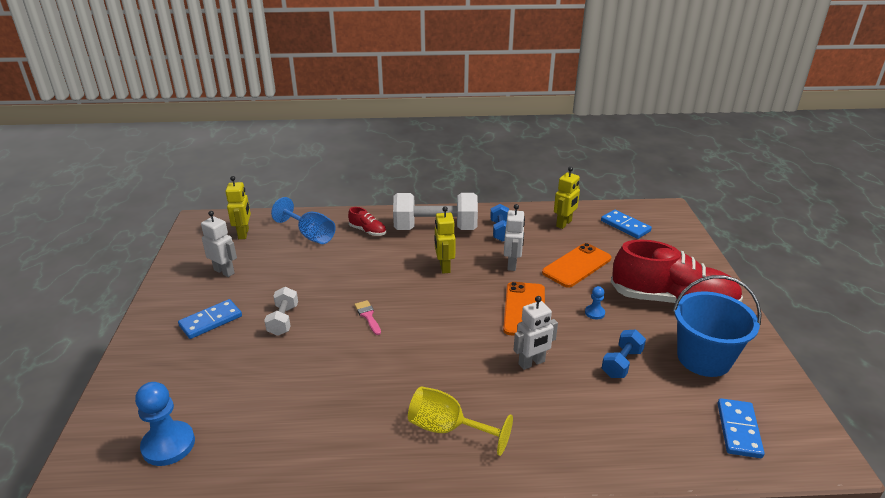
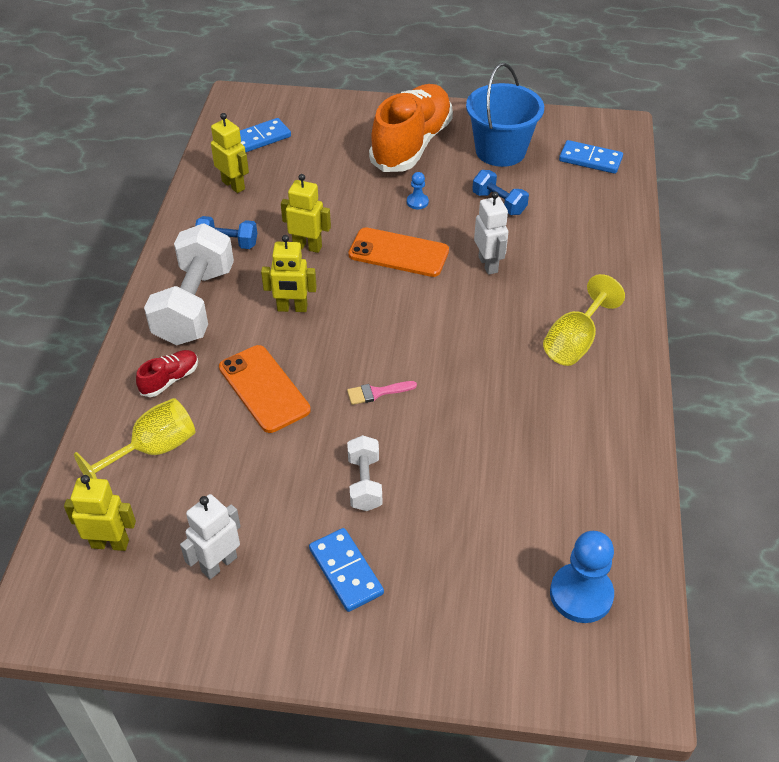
camera: 80 degrees left, 15 degrees up
(283, 320) = (364, 483): white dumbbell -> white dumbbell turned 75 degrees clockwise
(310, 235) = (152, 451): blue goblet -> yellow goblet
(512, 264) = (307, 246): white robot -> yellow robot
(576, 265) = (327, 195): orange phone -> orange phone (264, 389)
(672, 301) = (411, 145): red shoe -> orange shoe

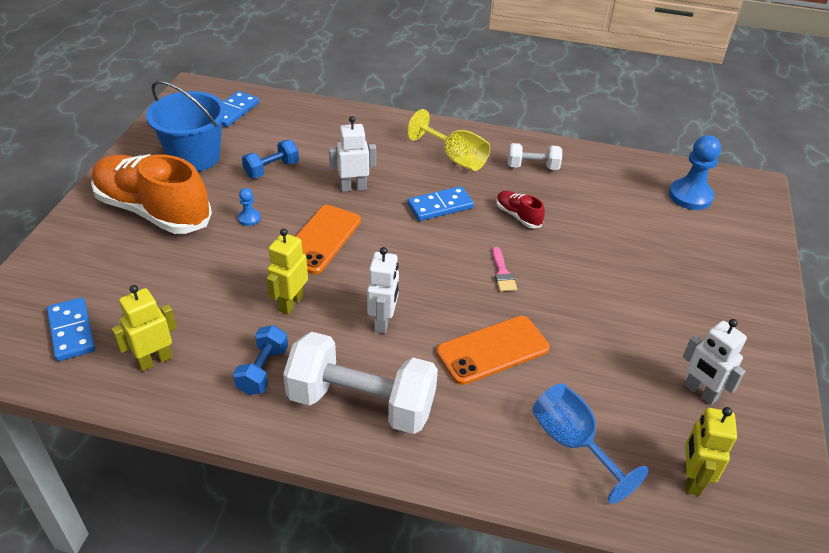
camera: 85 degrees left, 5 degrees down
(152, 451) = (573, 444): yellow goblet -> blue goblet
(170, 380) = (474, 428): red shoe -> red shoe (518, 216)
(292, 308) = (383, 322): yellow robot -> white robot
(346, 571) = (693, 310): blue domino -> blue domino (440, 206)
(364, 483) = (603, 291): white dumbbell -> white dumbbell (532, 167)

